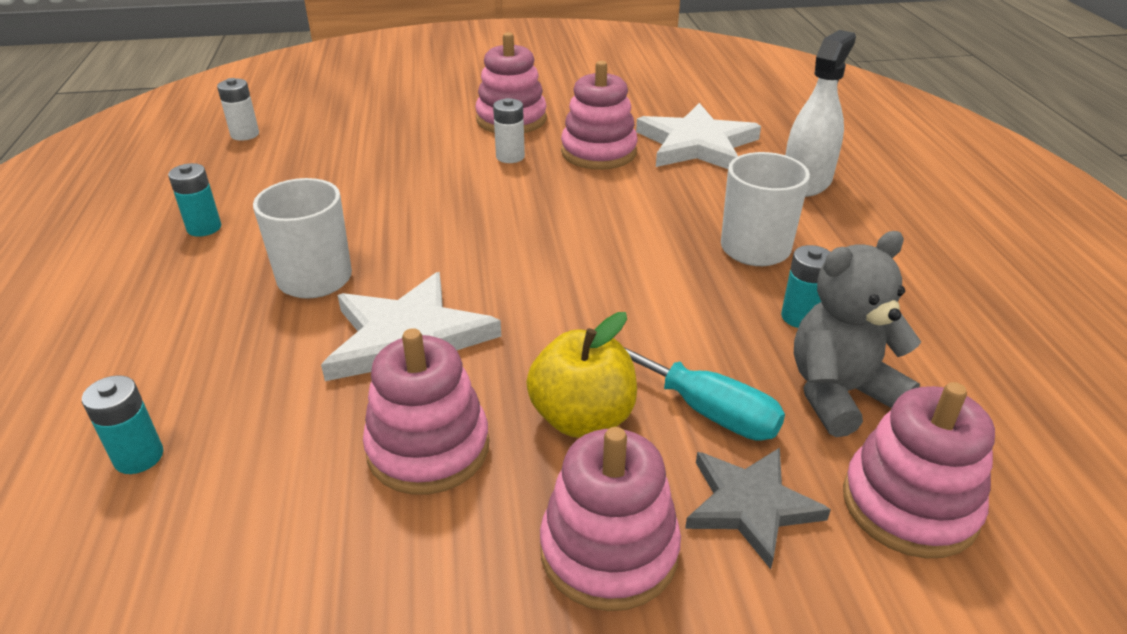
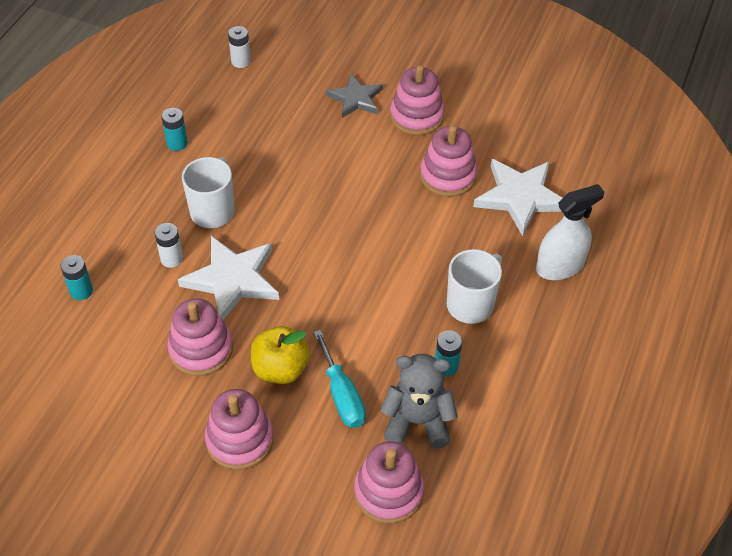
camera: 30 degrees right, 15 degrees up
(510, 157) = (388, 155): white battery -> white battery (171, 259)
(750, 505) = (317, 453): grey star -> grey star (355, 99)

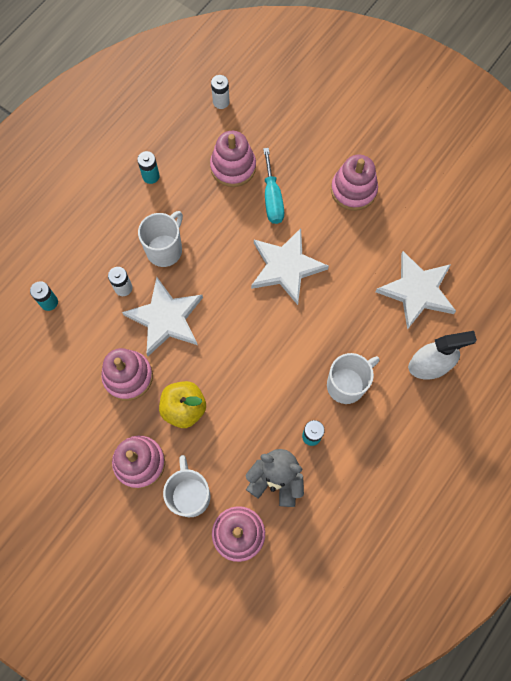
camera: 15 degrees right, 20 degrees up
(314, 462) = (190, 495): none -> white mug
(342, 395) = (225, 442): turquoise screwdriver -> turquoise screwdriver (272, 198)
(355, 99) = (307, 161): grey star -> none
(362, 202) = (286, 267): none -> white star
(448, 176) = (363, 256): pink stacking toy -> pink stacking toy (233, 167)

